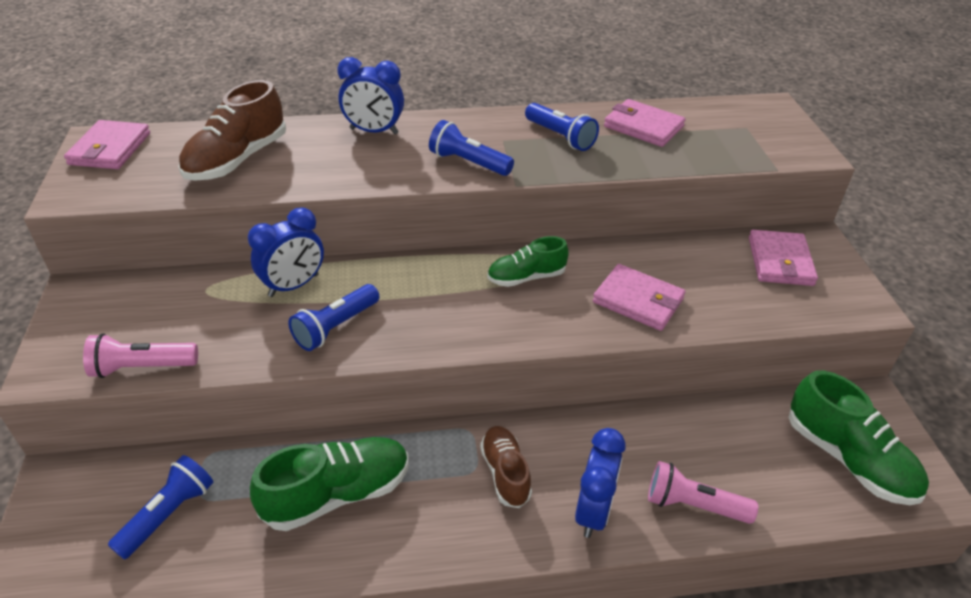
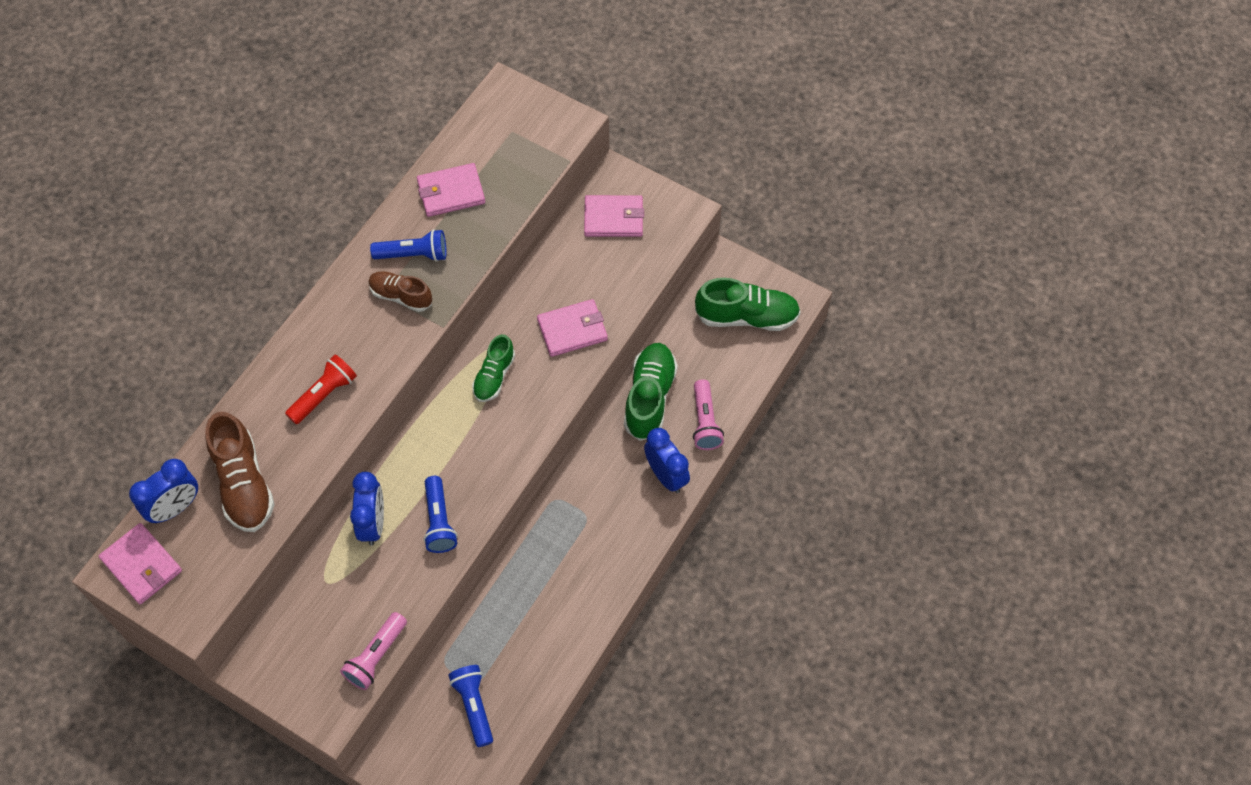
camera: 50 degrees left, 20 degrees up
(337, 494) = (539, 603): green shoe -> green shoe (649, 397)
(369, 158) = (324, 395): none -> red flashlight
(374, 131) = (290, 369): blue clock -> blue clock (175, 508)
(468, 163) = (390, 336): blue flashlight -> none
(505, 473) = (603, 502): brown shoe -> brown shoe (401, 296)
(693, 505) = (705, 422): pink flashlight -> pink flashlight turned 60 degrees counterclockwise
(780, 261) = (613, 218): pink wallet -> pink wallet turned 45 degrees counterclockwise

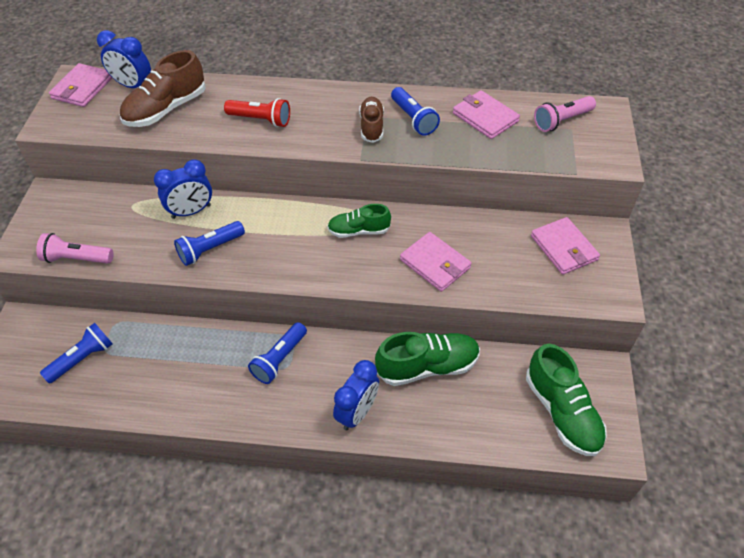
camera: 65 degrees right, 10 degrees down
(574, 520) = (279, 359): none -> blue flashlight
(705, 422) = (429, 422): pink flashlight -> pink flashlight (561, 121)

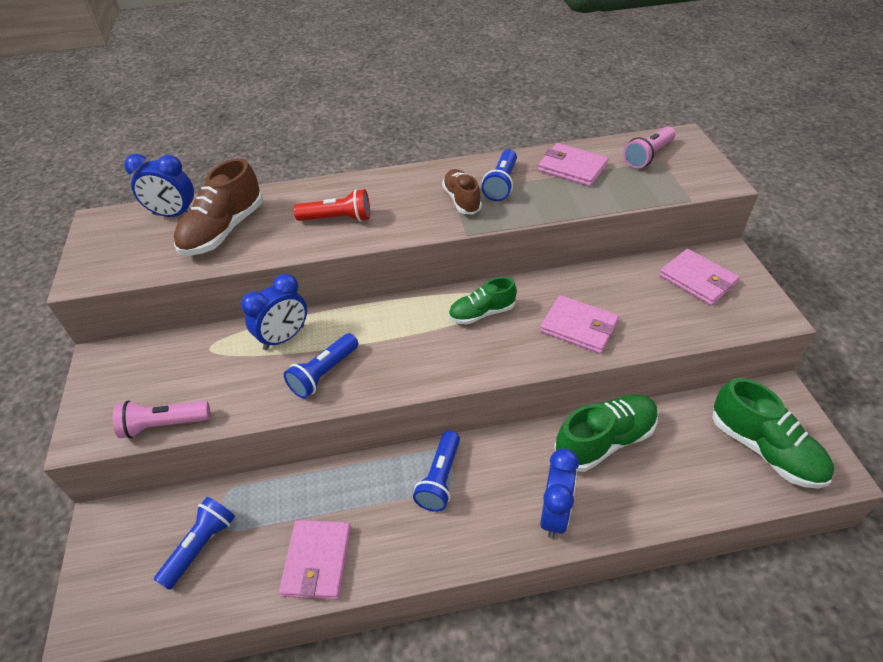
camera: 15 degrees left, 5 degrees down
(82, 88) = (112, 229): pink wallet -> pink wallet (317, 561)
(413, 119) = (501, 184): blue flashlight -> blue flashlight turned 60 degrees clockwise

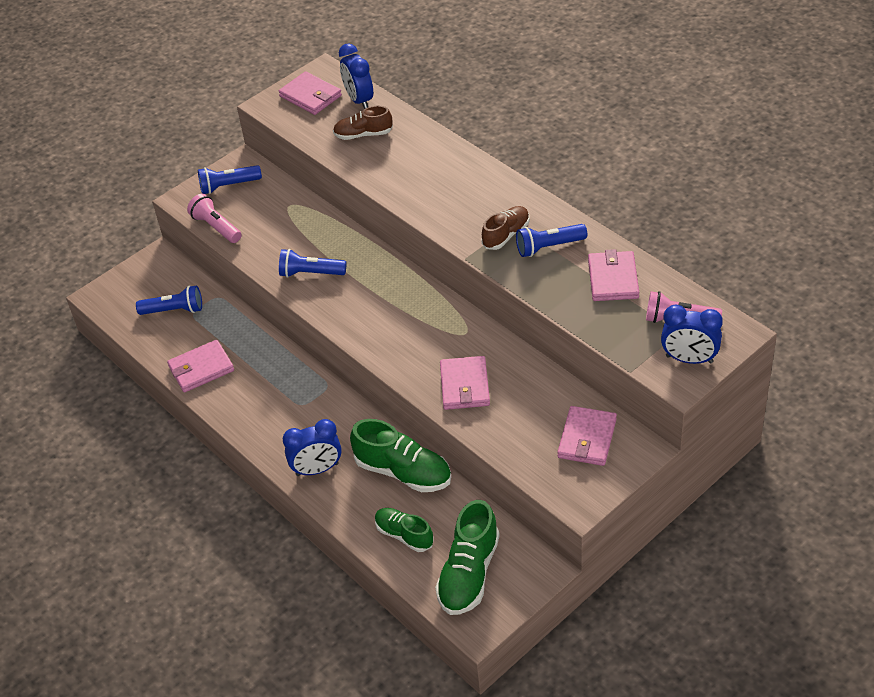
camera: 60 degrees right, 0 degrees up
(119, 243) = (310, 96): none -> pink wallet
(223, 230) = (363, 134): brown shoe -> brown shoe, size x0.62
(284, 338) = (326, 234): blue clock -> blue clock (689, 359)
(338, 219) = (425, 182): red flashlight -> none
(440, 479) = (302, 395): blue flashlight -> blue flashlight (228, 186)
(481, 313) = (434, 323): green shoe -> green shoe (404, 535)

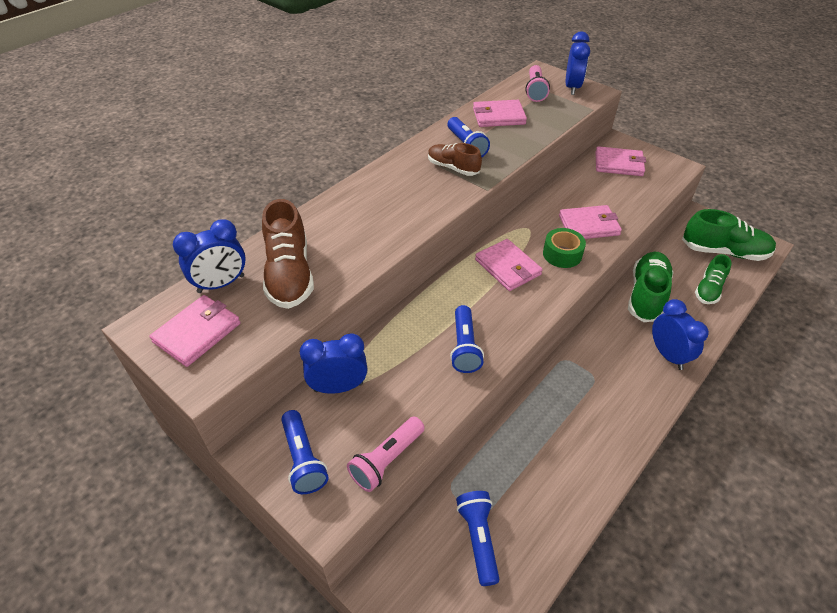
camera: 100 degrees left, 0 degrees up
(201, 368) = (569, 485): pink wallet -> pink wallet (507, 267)
(286, 200) = (338, 387): none -> blue clock
(363, 134) = (289, 274): brown shoe -> brown shoe, size x1.61
(419, 355) = (562, 254): none -> green tape

